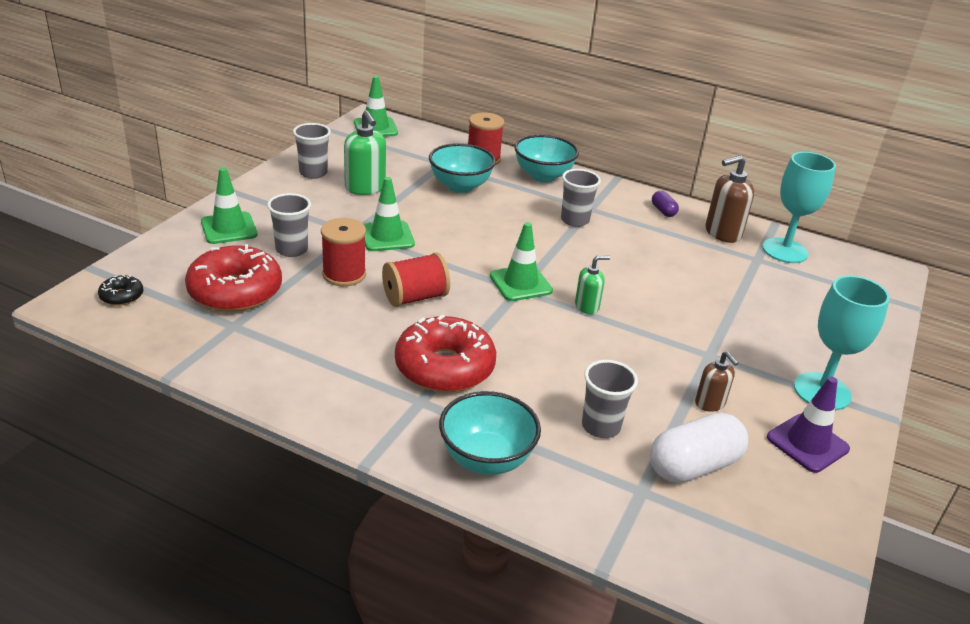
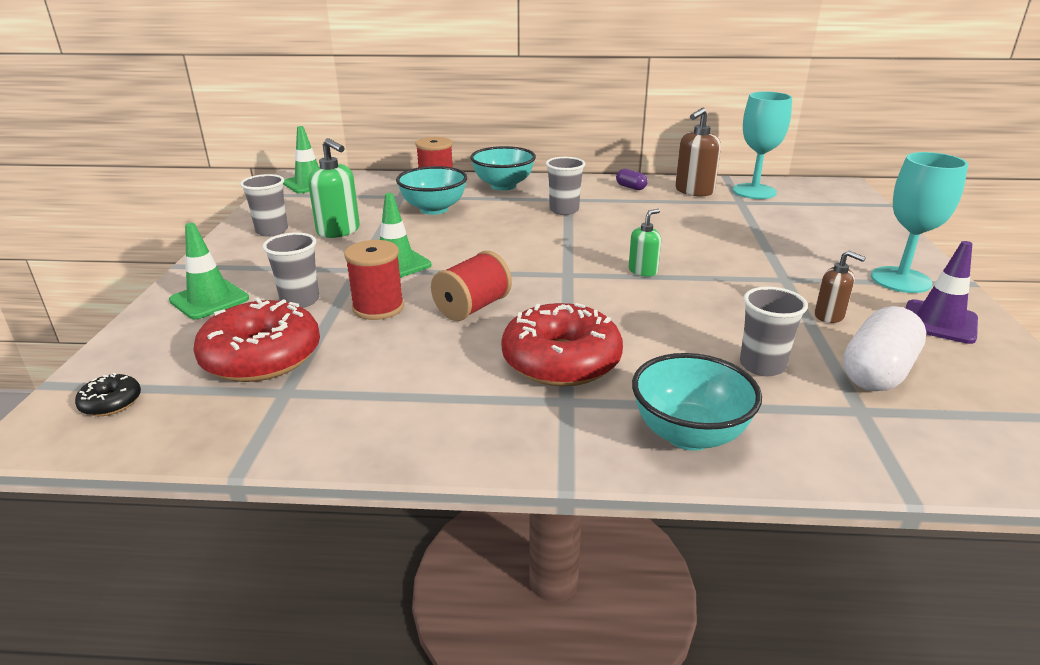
camera: 20 degrees left, 5 degrees down
(520, 283) = (564, 269): green traffic cone -> none

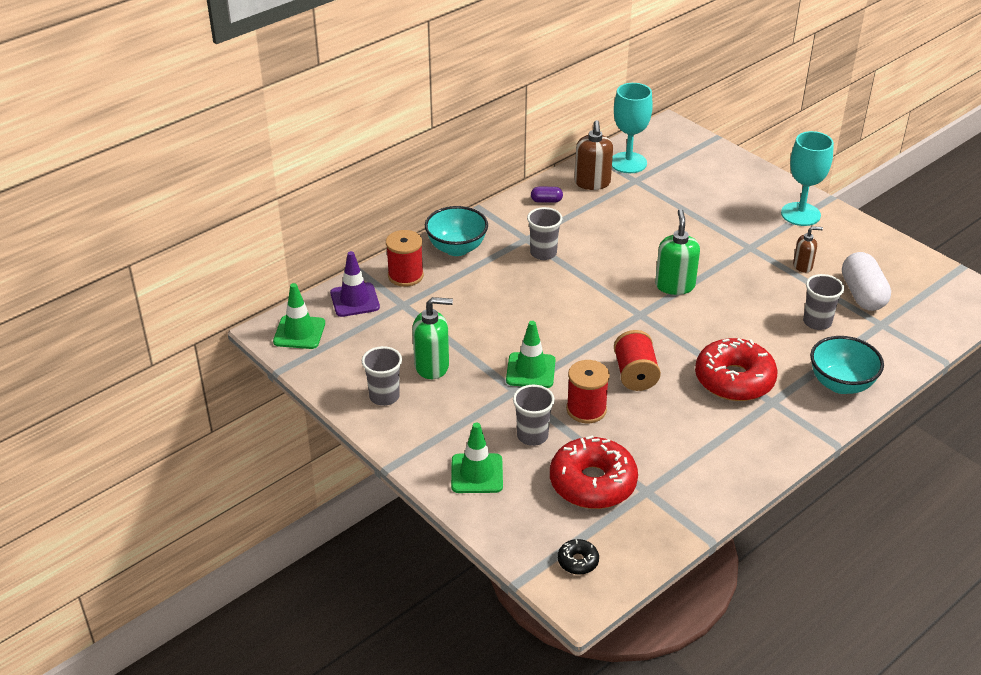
camera: 45 degrees left, 10 degrees up
(434, 209) = (455, 304): turquoise bowl -> none
(643, 271) = (674, 285): green soap dispenser -> green soap dispenser, size x1.66
(939, 322) = (849, 240): purple traffic cone -> purple traffic cone (355, 300)

